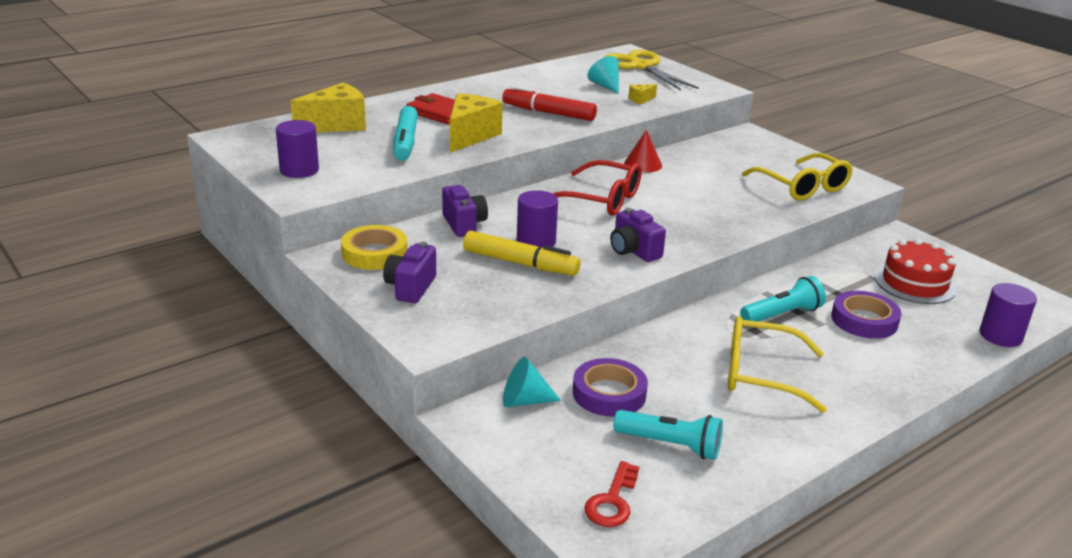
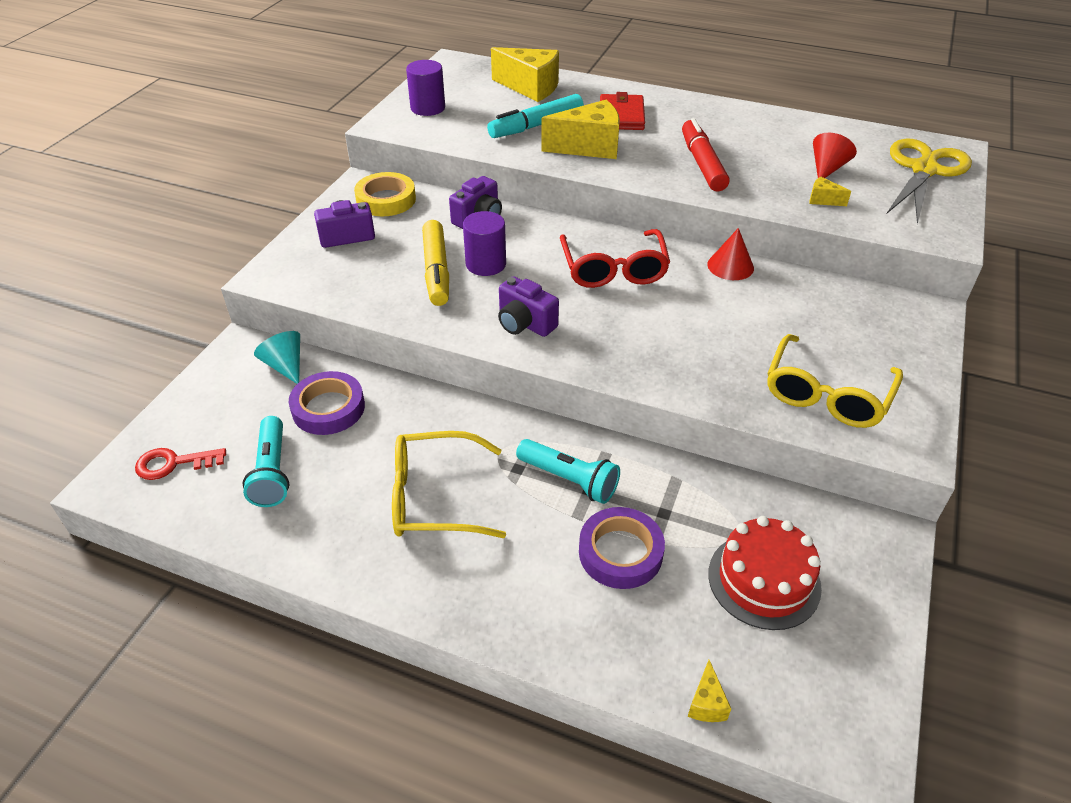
camera: 60 degrees right, 15 degrees up
(605, 86) = (827, 168): turquoise cone -> red cone
(633, 251) = (524, 324): purple camera -> purple camera turned 75 degrees counterclockwise
(760, 374) = (434, 497): yellow glasses -> yellow glasses turned 75 degrees counterclockwise
(1000, 336) = (706, 703): purple cylinder -> yellow cheese

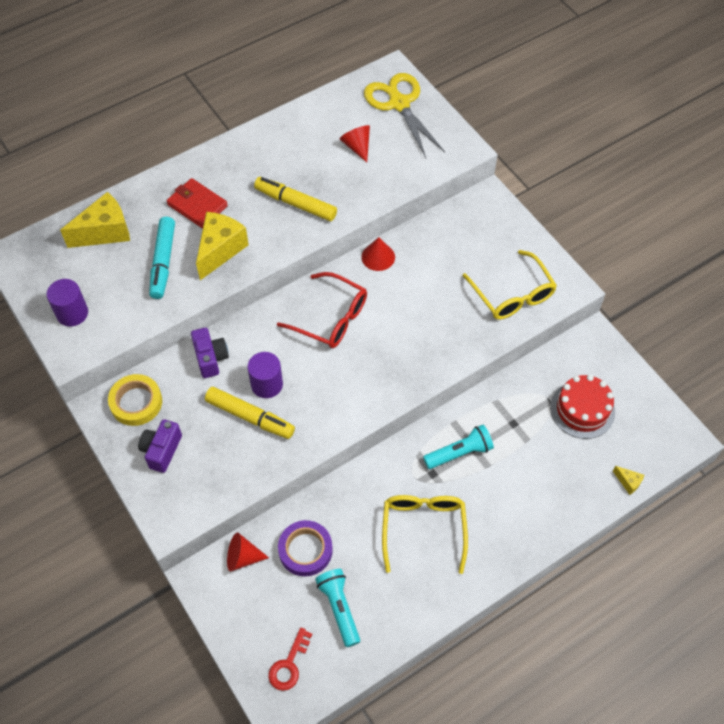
camera: 55 degrees left, 15 degrees up
(272, 472) = (339, 608): turquoise flashlight -> turquoise flashlight turned 135 degrees counterclockwise
(285, 366) = (242, 557): turquoise cone -> red cone
(434, 497) = (423, 529): yellow glasses -> yellow glasses turned 150 degrees clockwise
(524, 324) = (344, 399): purple camera -> none
(620, 552) = (524, 461): purple tape -> none
(702, 163) = (295, 204): red marker -> yellow marker
(823, 200) = (385, 175): yellow cheese -> none

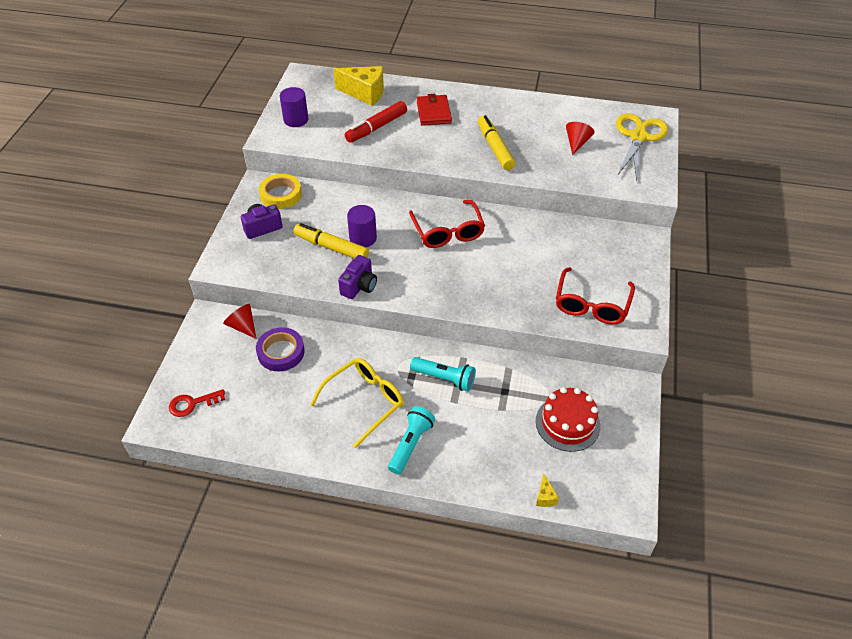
camera: 45 degrees right, 10 degrees down
(163, 262) = (376, 127): turquoise marker -> red marker
(211, 358) = (349, 202): purple camera -> purple camera (359, 286)
(220, 250) = (417, 142): yellow cheese -> none
(250, 417) = (331, 247): yellow marker -> yellow marker turned 135 degrees clockwise
(339, 608) = (258, 400): turquoise flashlight -> turquoise flashlight (410, 444)
(378, 257) = (522, 220): red cone -> none
(512, 294) = (591, 305): yellow glasses -> red glasses

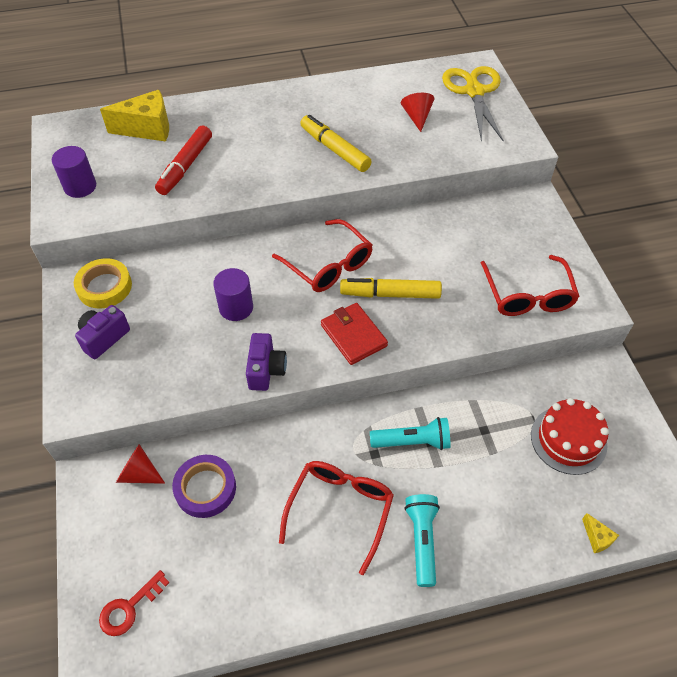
camera: 25 degrees left, 5 degrees up
(331, 247) = (205, 333): yellow marker -> yellow marker (390, 294)
(364, 402) = (340, 510): yellow glasses -> red glasses
(434, 112) = (242, 128): red wallet -> red wallet (353, 335)

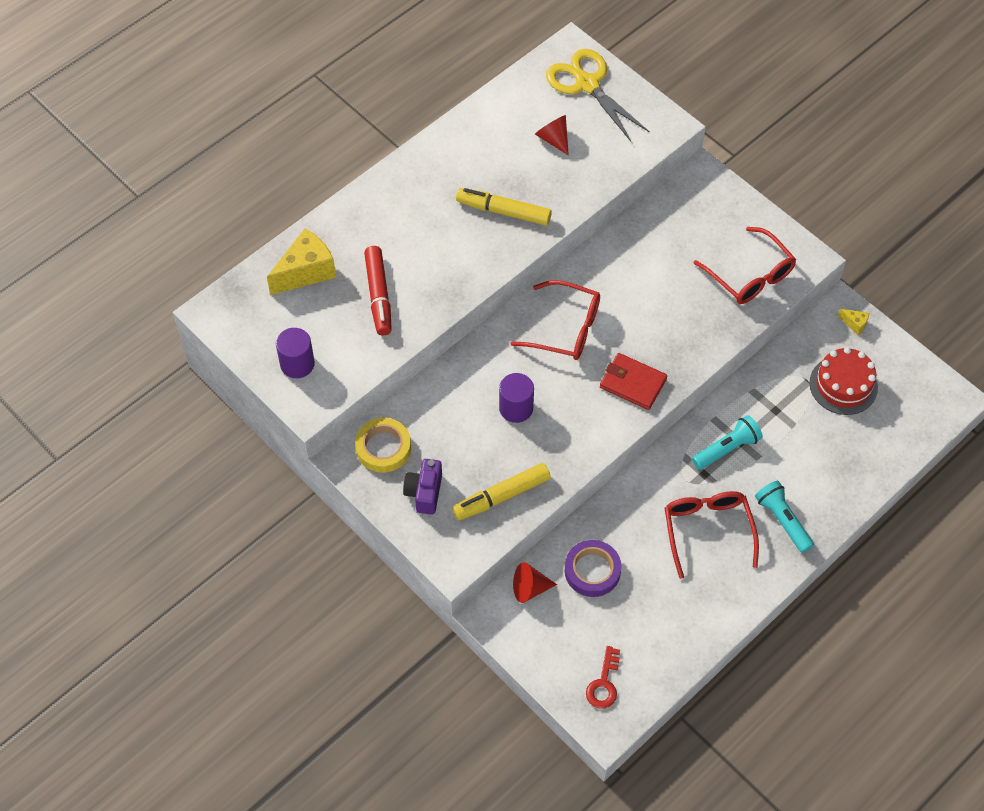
camera: 30 degrees left, 5 degrees up
(266, 370) = (583, 449): purple camera -> none
(390, 294) = (637, 330): yellow marker -> yellow marker (501, 496)
(597, 538) = (904, 451): yellow cheese -> yellow cheese (854, 324)

